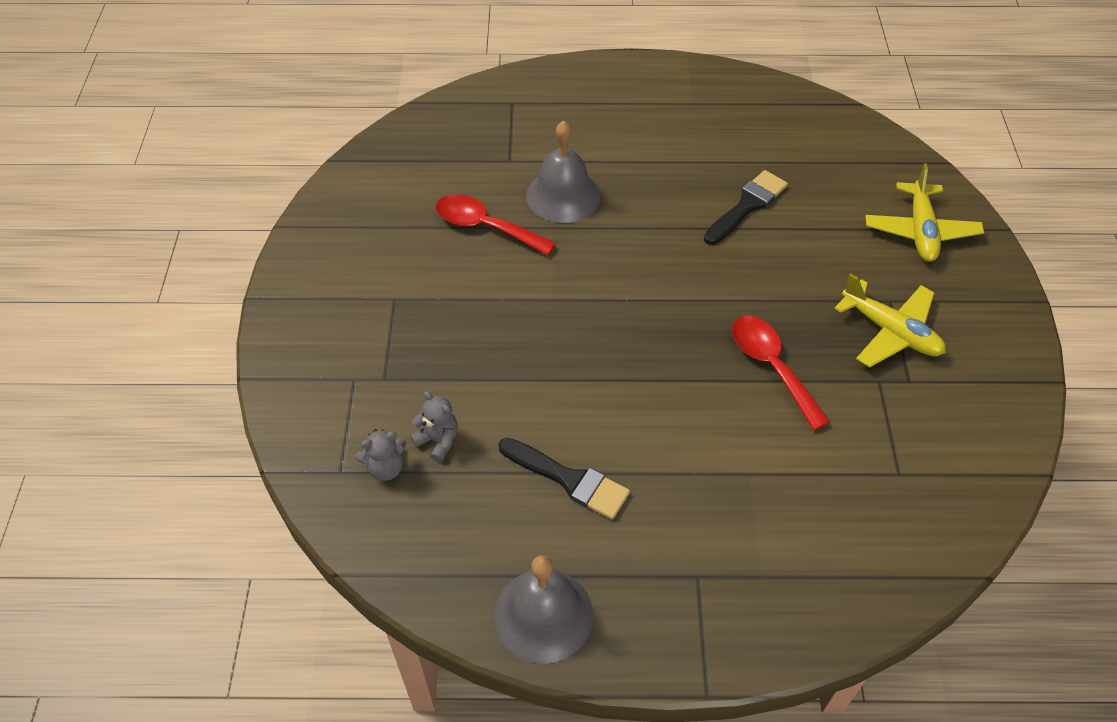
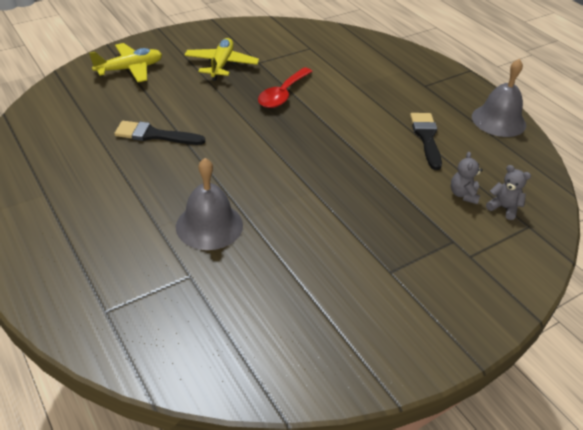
camera: 125 degrees left, 10 degrees down
(486, 227) = (277, 254): red spoon -> none

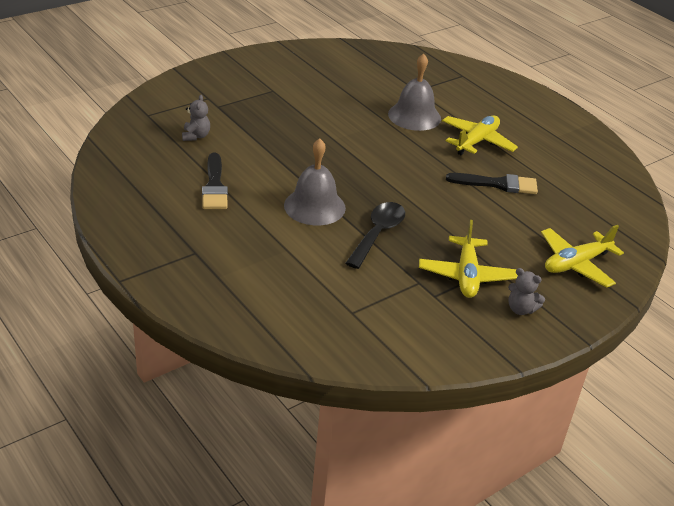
camera: 175 degrees right, 5 degrees down
(148, 186) = (477, 141): none -> yellow plane
(283, 94) = (378, 234): red spoon -> black spoon
(498, 120) = (121, 206): grey bell -> grey bell (314, 206)
(503, 208) = (163, 127): grey teddy bear -> grey teddy bear (521, 309)

